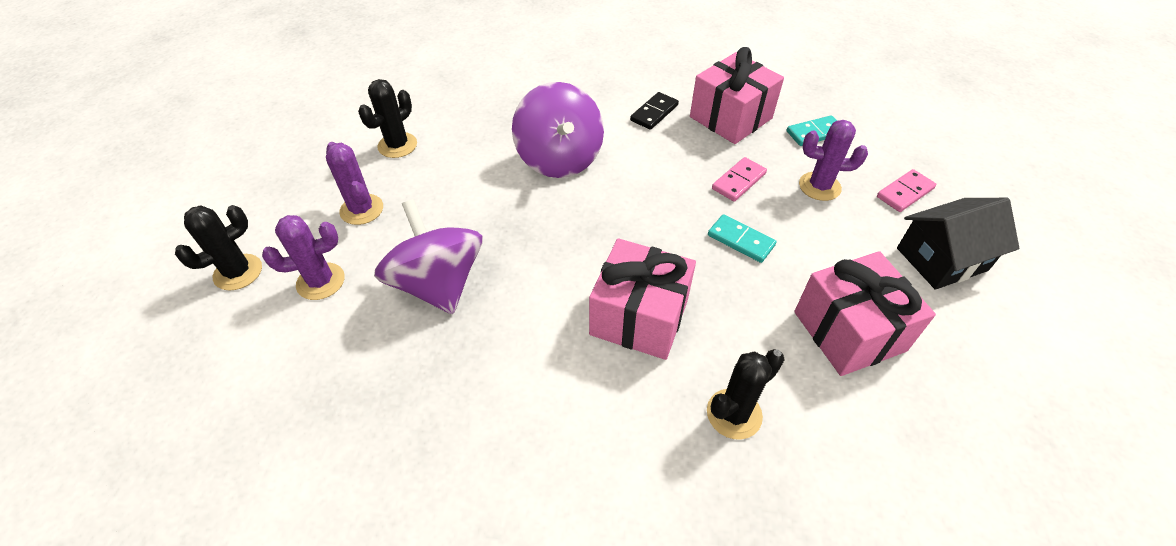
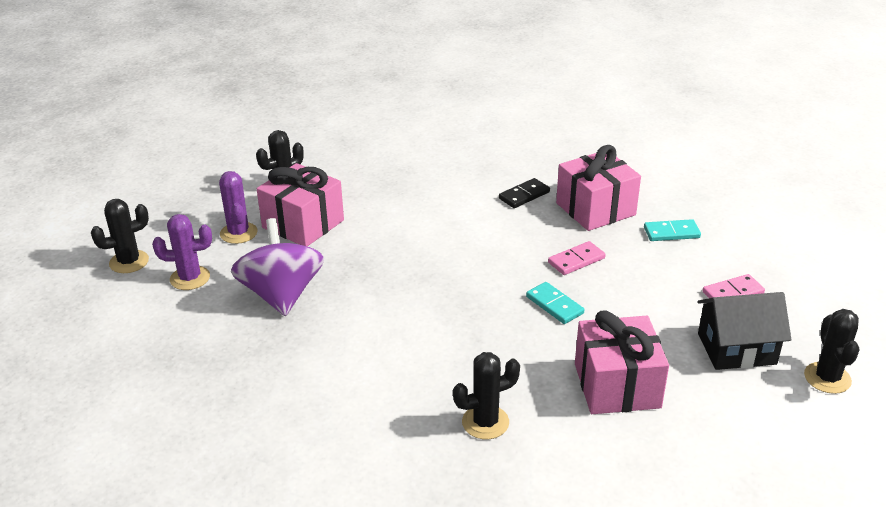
camera: 15 degrees right, 15 degrees down
(559, 158) = (420, 219): purple spinning top -> none
(639, 317) = (437, 345): pink gift -> pink gift (303, 224)
(819, 186) = (651, 276): purple cactus -> none
(1042, 277) = (827, 378): none -> black cactus

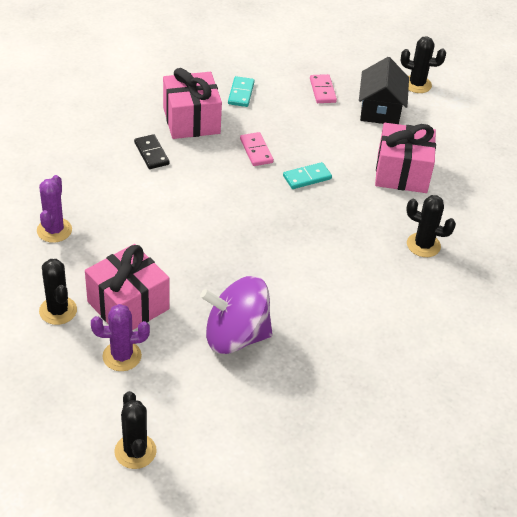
camera: 80 degrees left, 10 degrees up
(190, 278) = (184, 402): purple cactus -> purple cactus (54, 230)
(485, 422) = (423, 245): black cactus -> black cactus turned 60 degrees counterclockwise

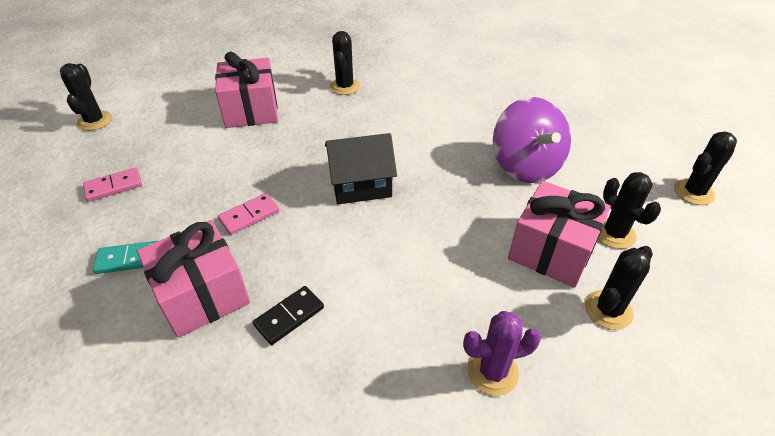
camera: 105 degrees left, 0 degrees up
(122, 356) = (614, 234): purple cactus -> black cactus
(307, 177) = (282, 167): turquoise domino -> none
(380, 109) = (147, 138): black house -> black house (361, 184)

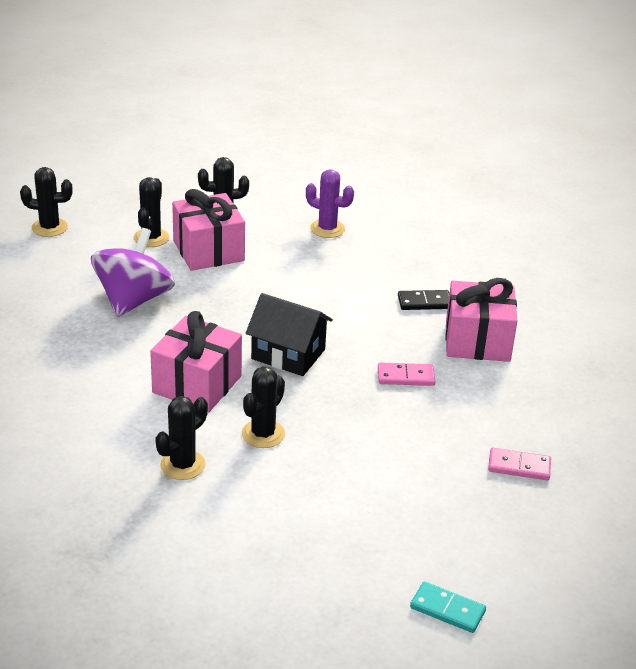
camera: 145 degrees left, 10 degrees down
(95, 121) = (517, 574): black cactus -> black cactus (263, 434)
(128, 259) = (525, 391): turquoise domino -> turquoise domino (447, 609)
(251, 110) = (319, 489): pink gift -> pink gift (197, 384)

